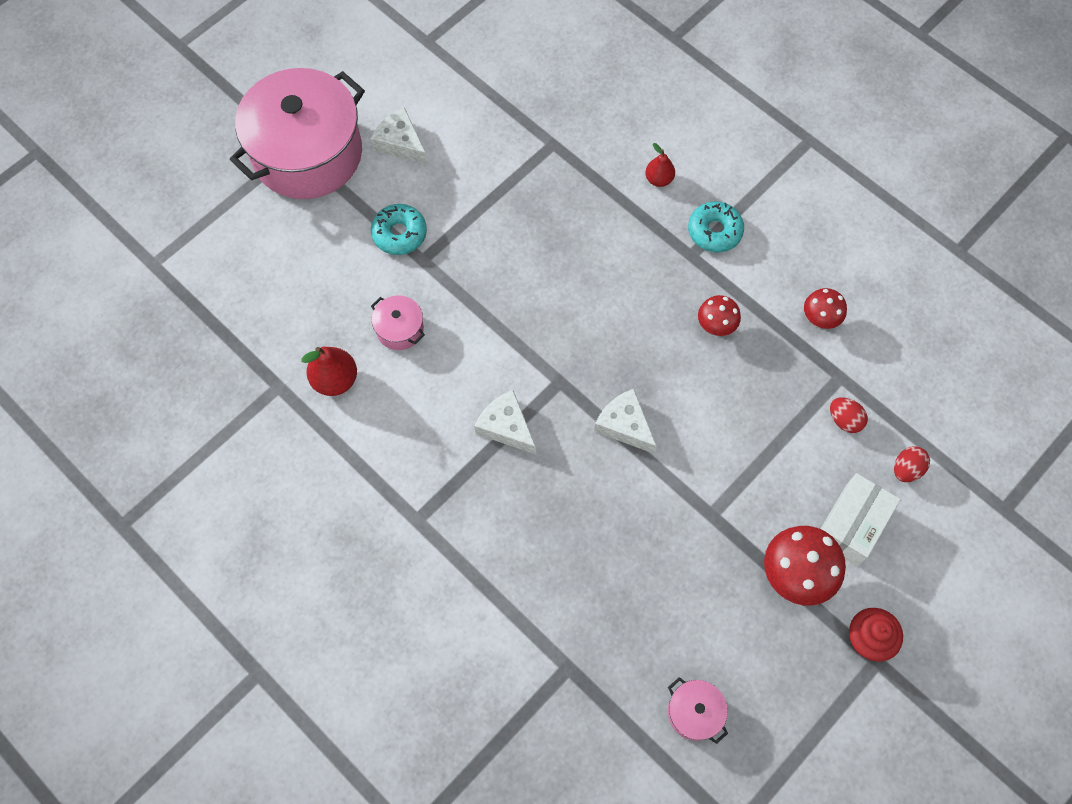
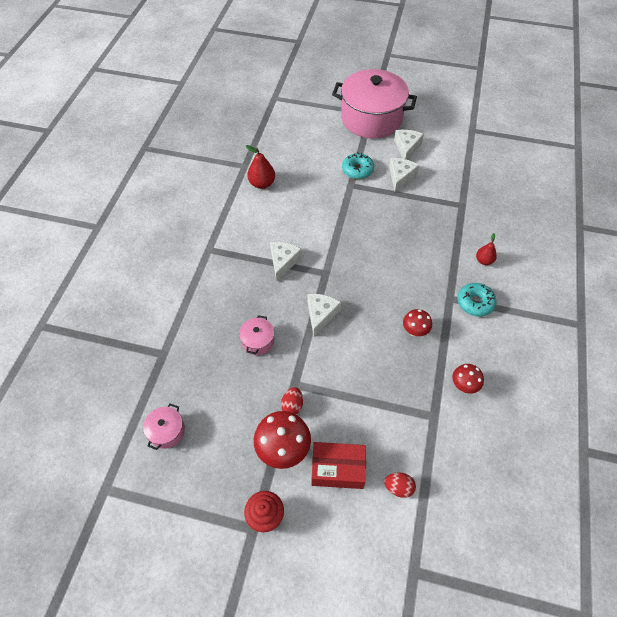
camera: 60 degrees right, 10 degrees down
(400, 329) = (306, 194): pink pot -> pink pot (258, 341)
(452, 186) = (400, 177): none -> white cheese
(844, 420) = (406, 432): red egg -> red egg (292, 405)
(851, 524) = (337, 469): white box -> red box

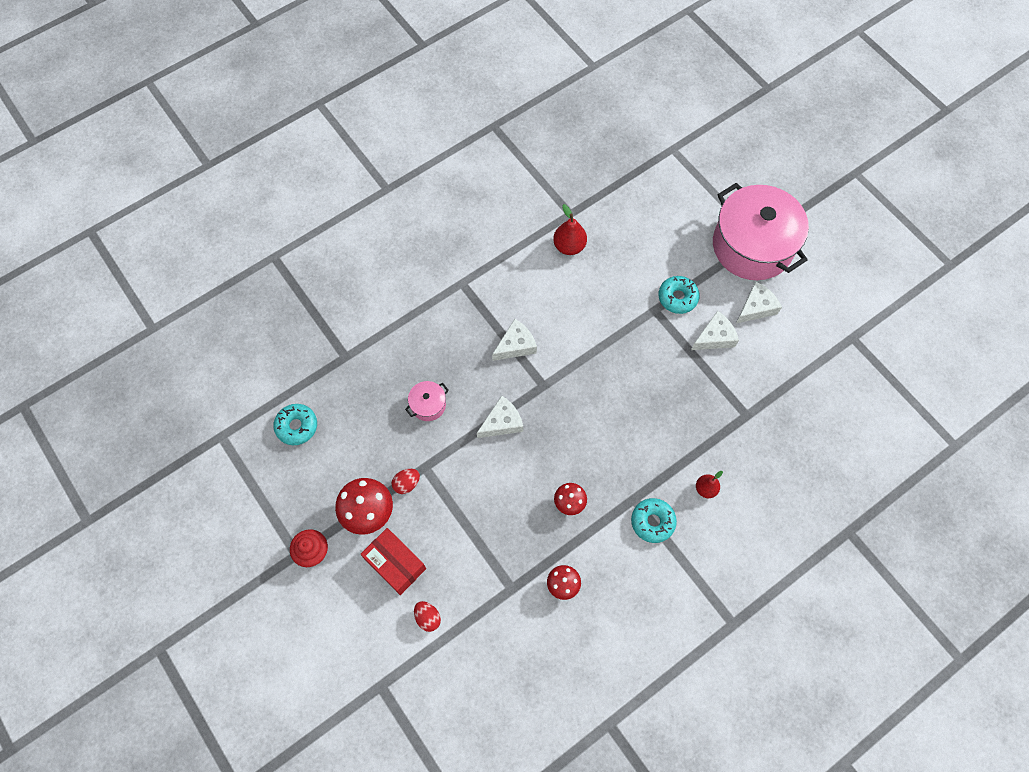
camera: 40 degrees right, 10 degrees up
(167, 431) = (297, 426): pink pot -> turquoise donut

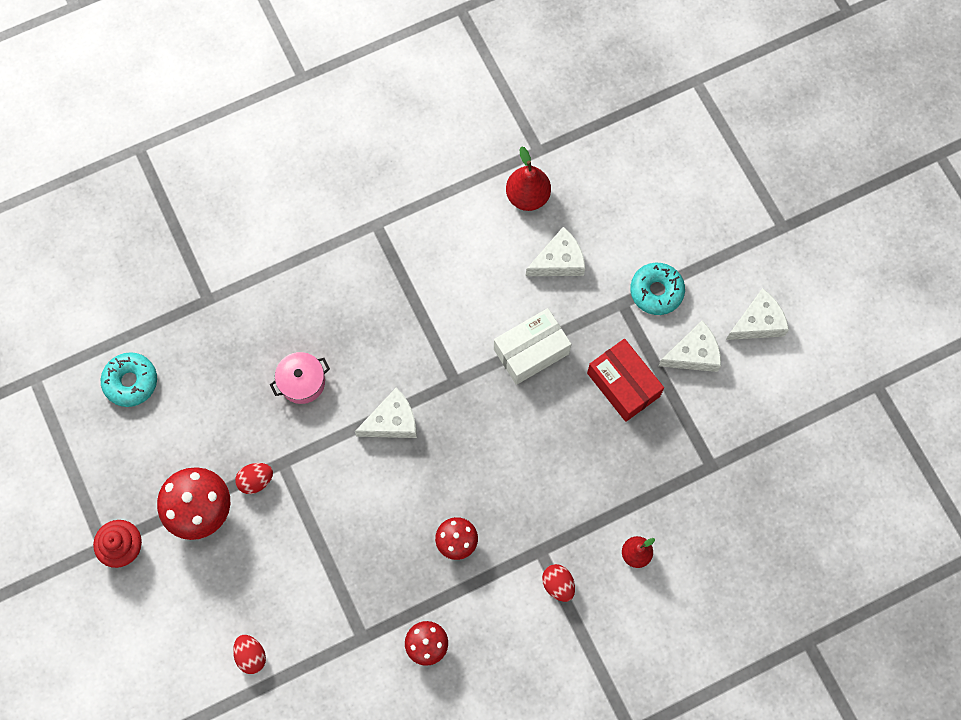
camera: 10 degrees right, 5 degrees up
(395, 564) = (223, 580): red box -> red box (623, 385)
(516, 345) = (430, 321): white cheese -> white cheese (559, 261)
(595, 355) = (531, 351): none -> white box
(652, 522) = (558, 584): turquoise donut -> red egg
(752, 246) = (772, 236): pink pot -> none

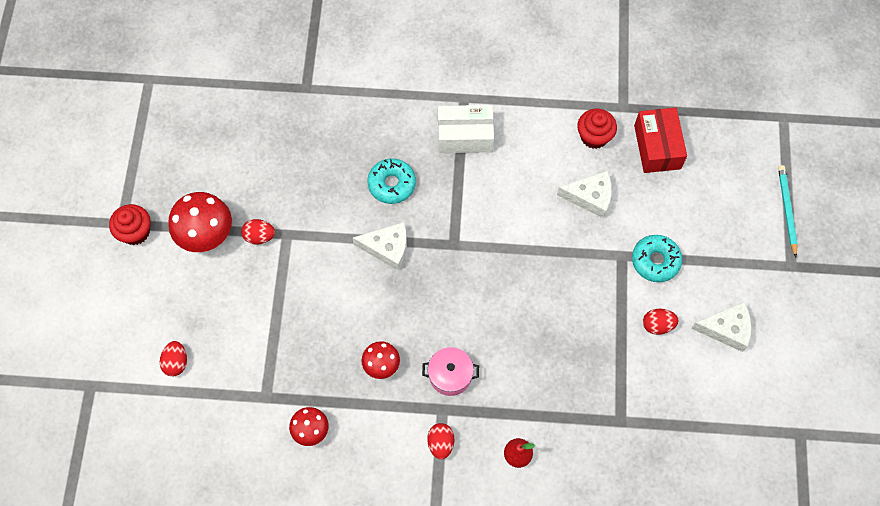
camera: 30 degrees right, 5 degrees down
(131, 382) = (214, 117): turquoise donut -> turquoise donut (392, 184)
(302, 382) = (338, 183): pink pot -> pink pot (450, 375)
(527, 196) = (594, 136): red pear -> red cupcake
(531, 351) = (527, 254): white box -> white box (465, 136)
(623, 385) = (585, 318): red box -> red box (657, 147)
(693, 354) = (657, 325): white cheese -> red egg
(749, 174) = (786, 210): none -> turquoise pencil

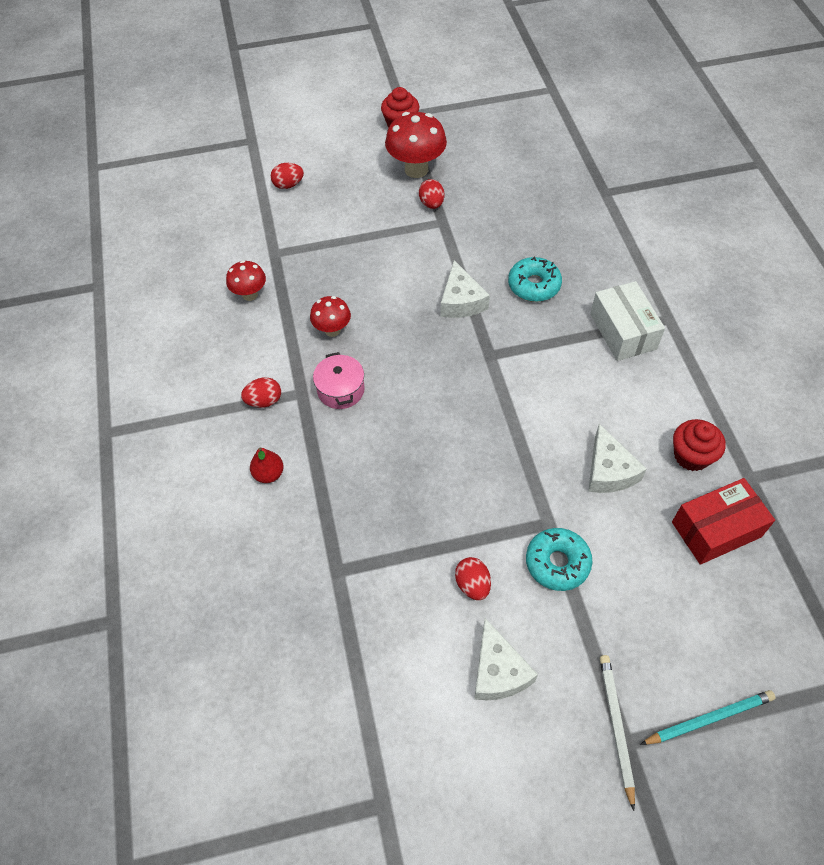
camera: 75 degrees right, 10 degrees down
(780, 268) = (616, 727): none -> white pencil

